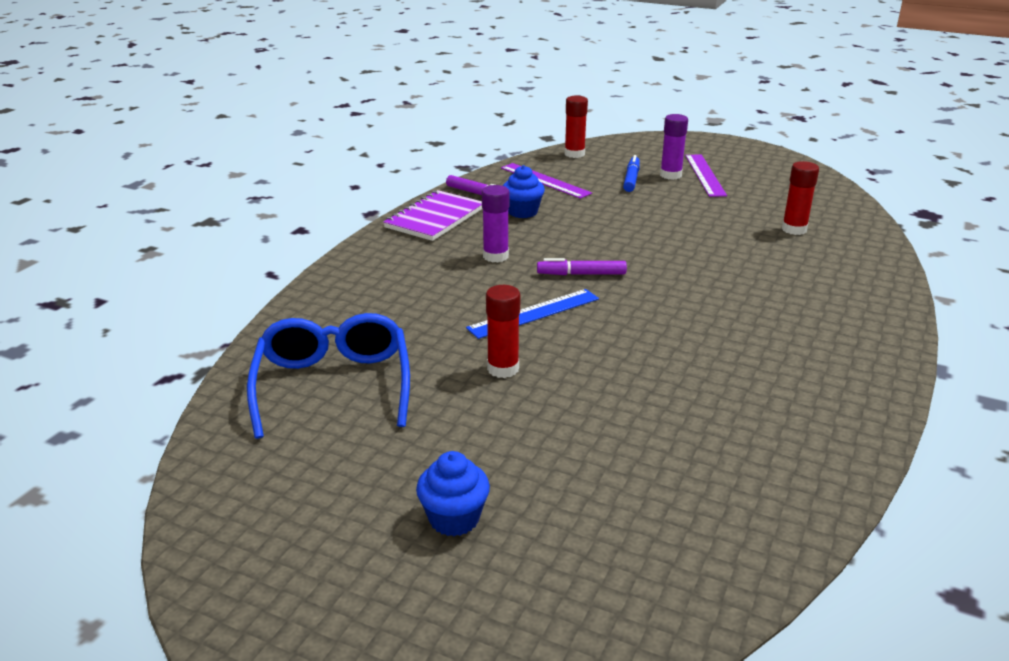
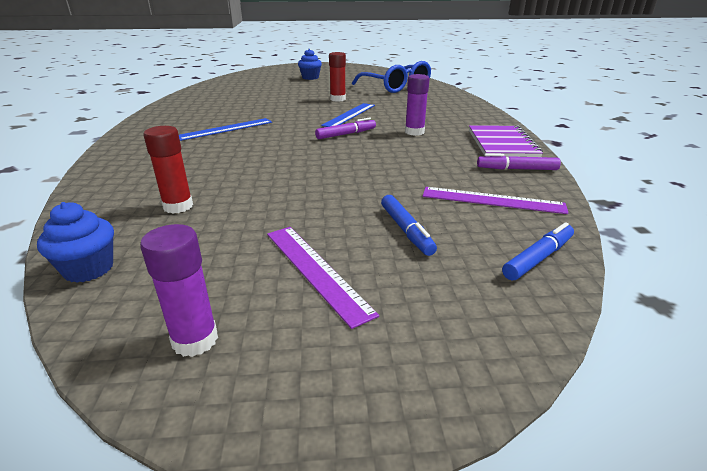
camera: 150 degrees right, 0 degrees up
(522, 212) = (451, 163): blue cupcake -> blue cupcake (89, 269)
(574, 154) = (538, 258): red glue stick -> blue marker
(670, 175) = (364, 254): purple glue stick -> purple glue stick (195, 340)
(740, 329) = (225, 129): none -> blue ruler

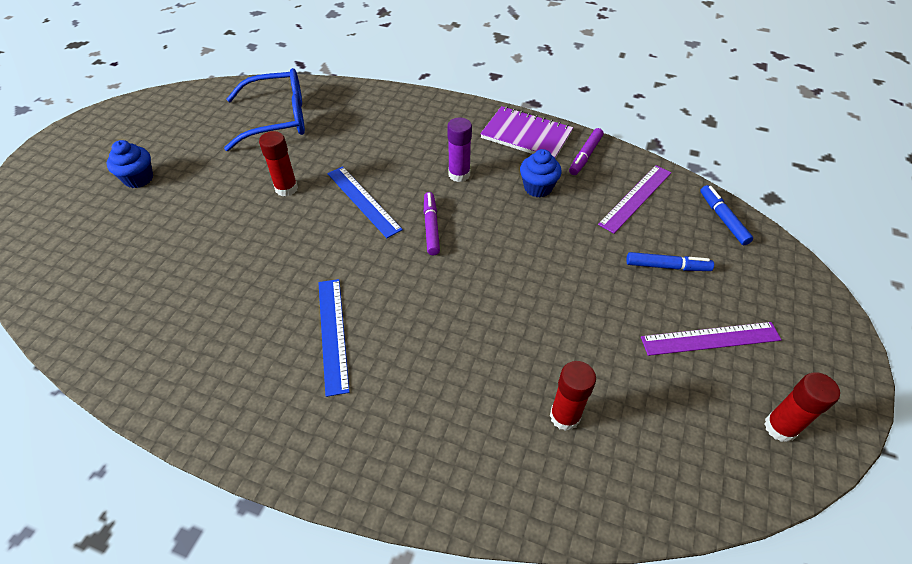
camera: 65 degrees left, 20 degrees up
(89, 269) = (670, 499): blue cupcake -> blue cupcake (538, 188)
(195, 340) = (780, 427): purple glue stick -> red glue stick

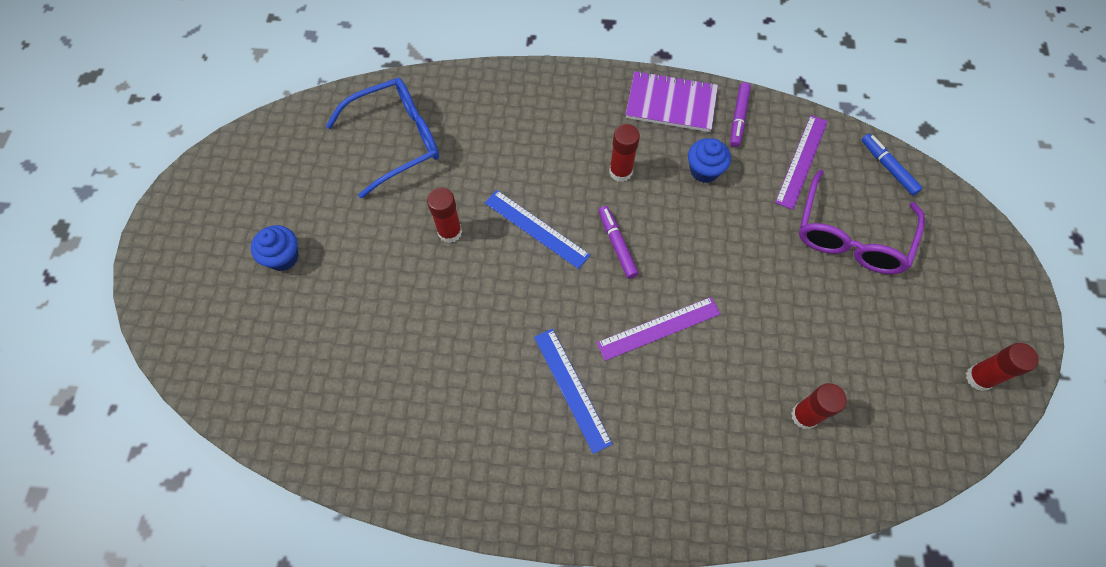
camera: 15 degrees left, 15 degrees up
(459, 174) = (620, 172): purple glue stick -> red glue stick
(667, 266) = (850, 236): blue marker -> purple glasses
(710, 339) = (906, 306): purple ruler -> purple ruler (659, 328)

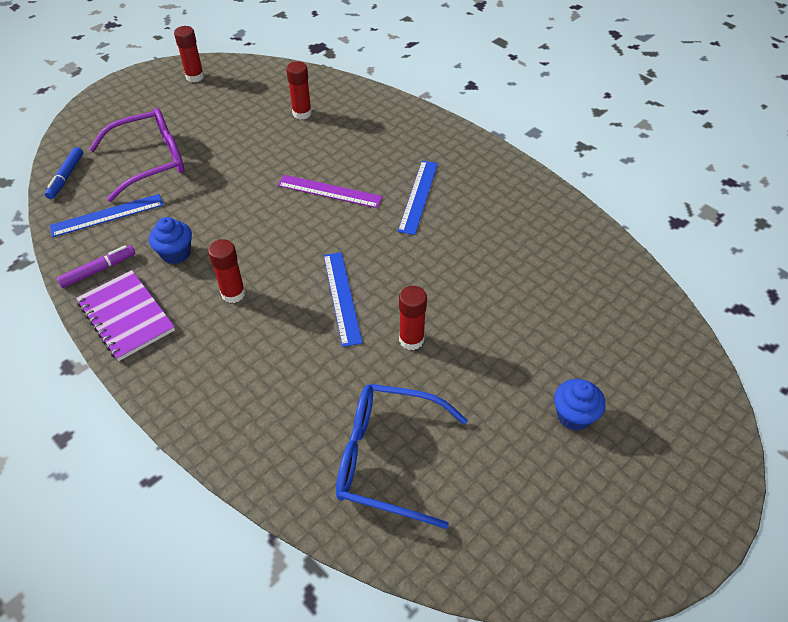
camera: 140 degrees left, 15 degrees down
(617, 244) = (297, 250): purple marker -> none
(802, 161) = (107, 215): purple ruler -> blue ruler

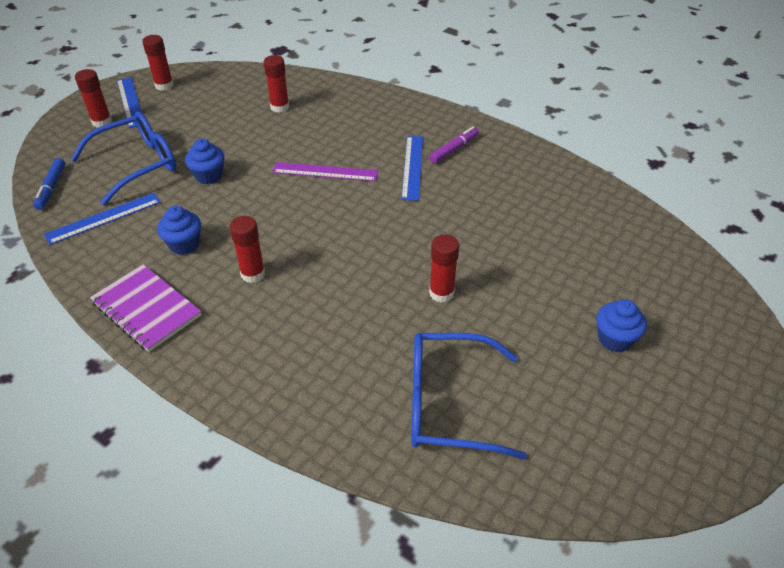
camera: 10 degrees left, 5 degrees down
(98, 270) = (106, 269): purple marker -> purple marker (454, 149)
(127, 111) = (102, 122): none -> red glue stick
(151, 161) = (137, 164): purple glasses -> blue glasses
(215, 182) = (209, 176): none -> blue cupcake
(342, 297) = (363, 264): blue ruler -> blue ruler (130, 102)

